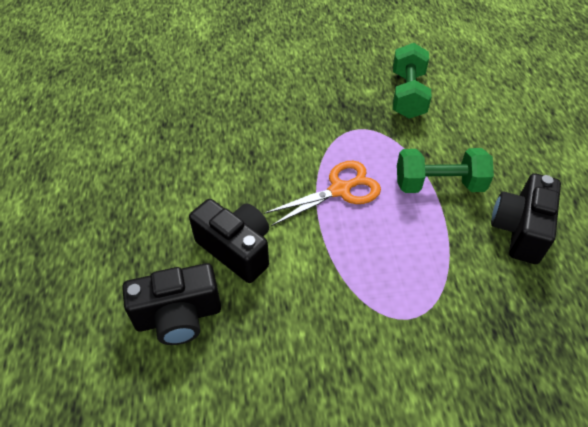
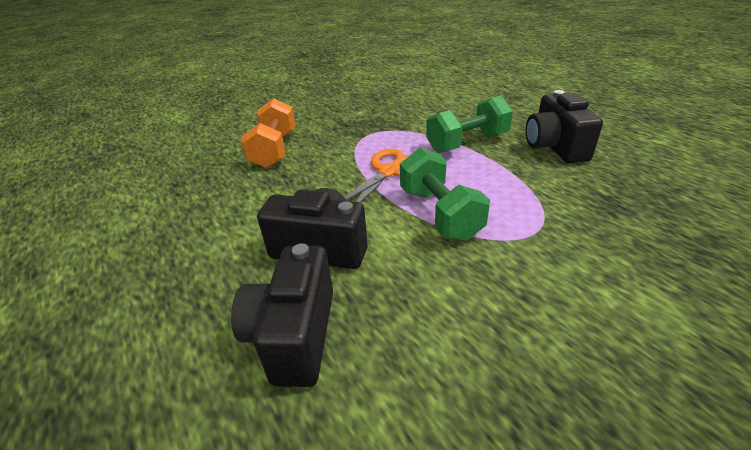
camera: 25 degrees left, 15 degrees down
(178, 316) = (294, 335): black camera -> black camera turned 135 degrees clockwise
(260, 114) = (274, 150): none -> orange dumbbell
(407, 95) = (393, 105): green dumbbell -> green dumbbell (439, 213)

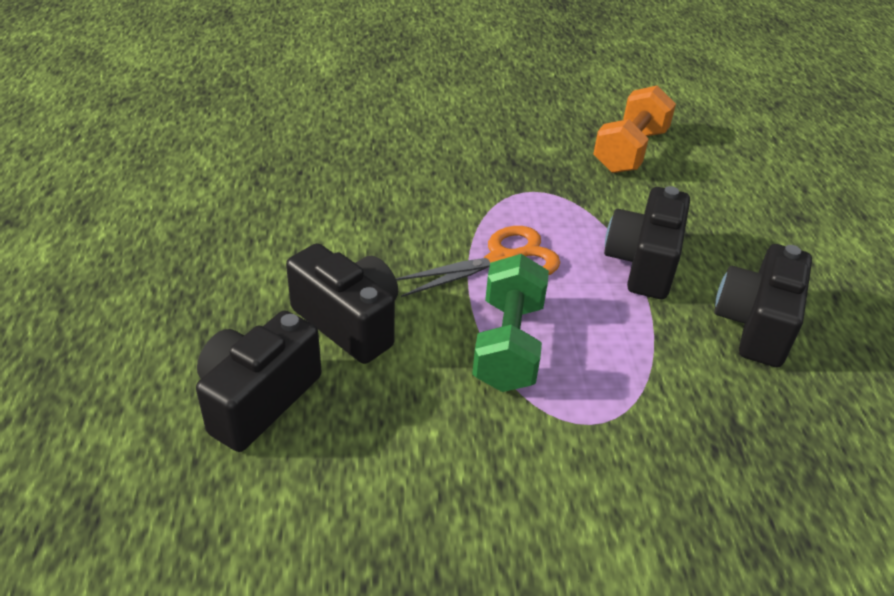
camera: 25 degrees right, 5 degrees up
(274, 150) = (397, 166): orange dumbbell -> orange dumbbell (629, 151)
(467, 143) = (642, 263): green dumbbell -> black camera

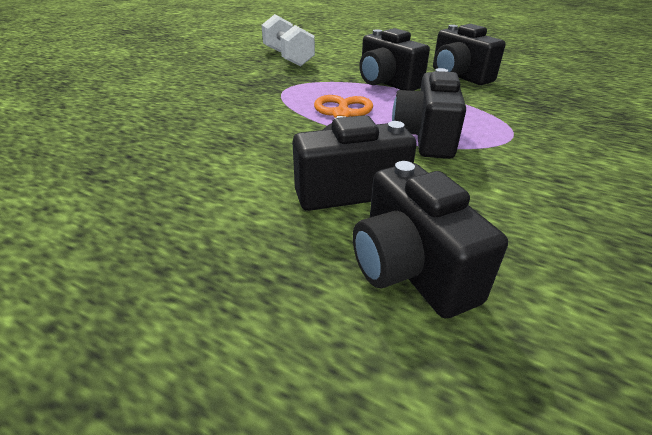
camera: 55 degrees left, 5 degrees down
(508, 345) = (425, 137): green dumbbell -> black camera
(629, 151) = (288, 57): orange dumbbell -> white dumbbell

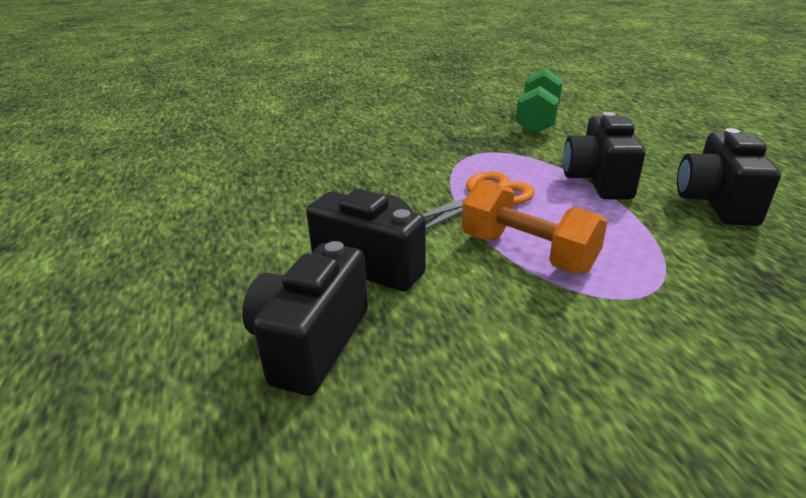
camera: 45 degrees right, 5 degrees down
(288, 57) = (537, 120): white dumbbell -> green dumbbell
(425, 137) = (527, 252): black camera -> orange dumbbell

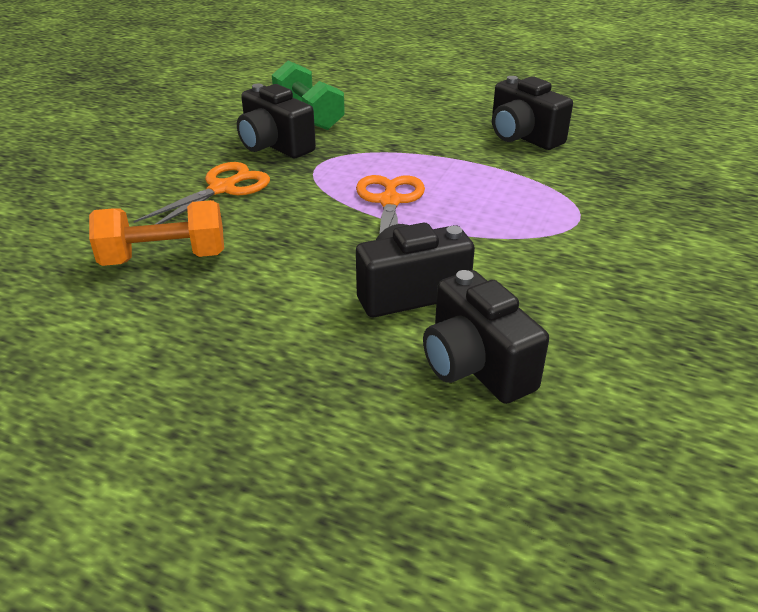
camera: 50 degrees left, 5 degrees up
(392, 142) = (223, 189): none -> orange scissors
(527, 252) = (485, 227): orange dumbbell -> orange dumbbell (164, 258)
(598, 180) = (437, 151): black camera -> black camera (274, 146)

